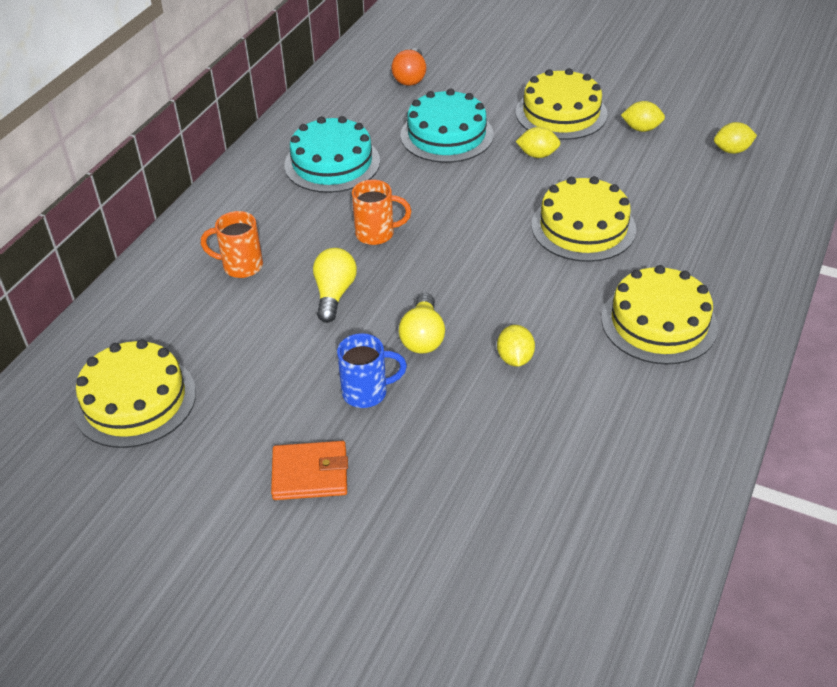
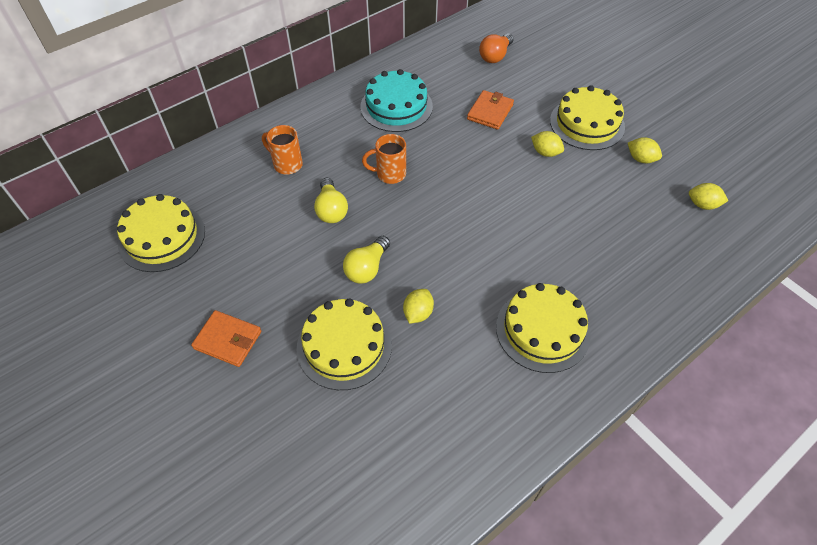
camera: 25 degrees right, 10 degrees up
(334, 294) = (331, 210): yellow light bulb -> yellow light bulb turned 135 degrees clockwise
(367, 392) = (303, 295): blue mug -> none
(377, 234) = (389, 174): orange mug -> orange mug turned 150 degrees clockwise
(446, 135) = (490, 112): turquoise cake -> orange wallet
(583, 227) = (539, 226): yellow cake -> yellow cake (344, 346)

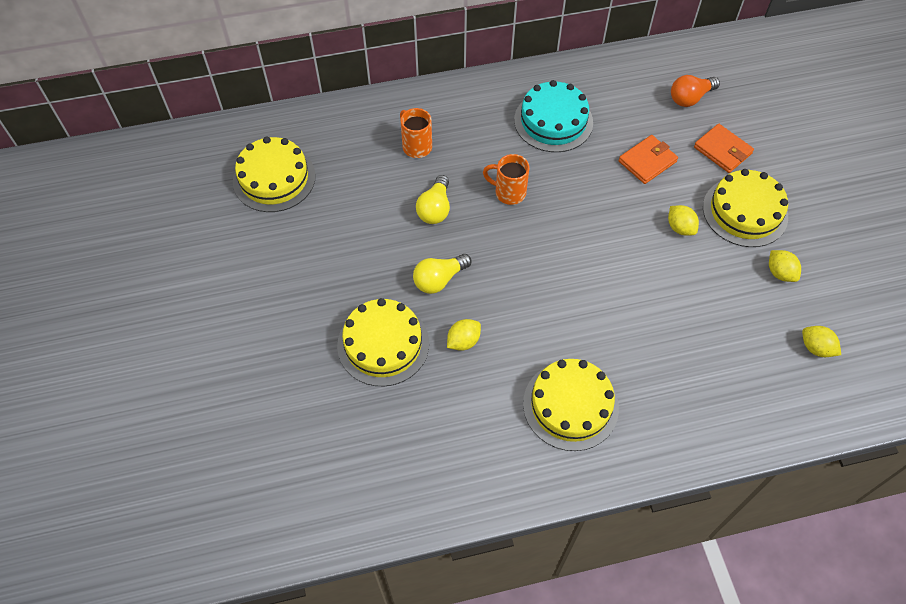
camera: 25 degrees right, 5 degrees up
(228, 340) = (288, 297): orange wallet -> orange wallet (722, 150)

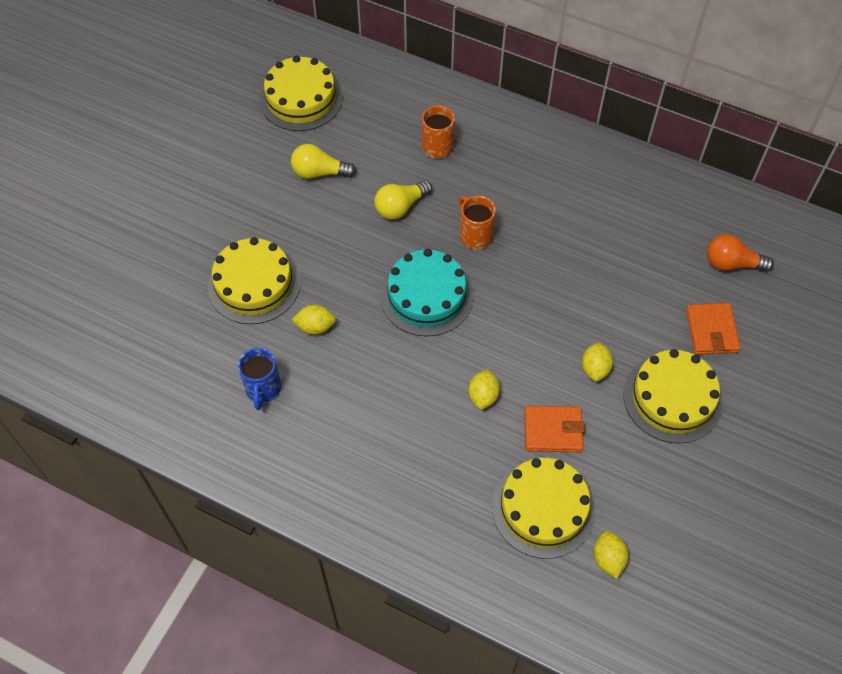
camera: 40 degrees right, 0 degrees up
(439, 279) = (346, 266): yellow light bulb -> yellow light bulb (319, 172)
(472, 417) = (263, 389): none -> blue mug
(553, 121) = (578, 201): turquoise cake -> turquoise cake (426, 295)
(570, 405) = (346, 439): yellow cake -> yellow cake (543, 508)
(647, 161) = (627, 292): orange wallet -> orange wallet (553, 431)
(780, 273) = (646, 473): yellow lemon -> yellow lemon (483, 396)

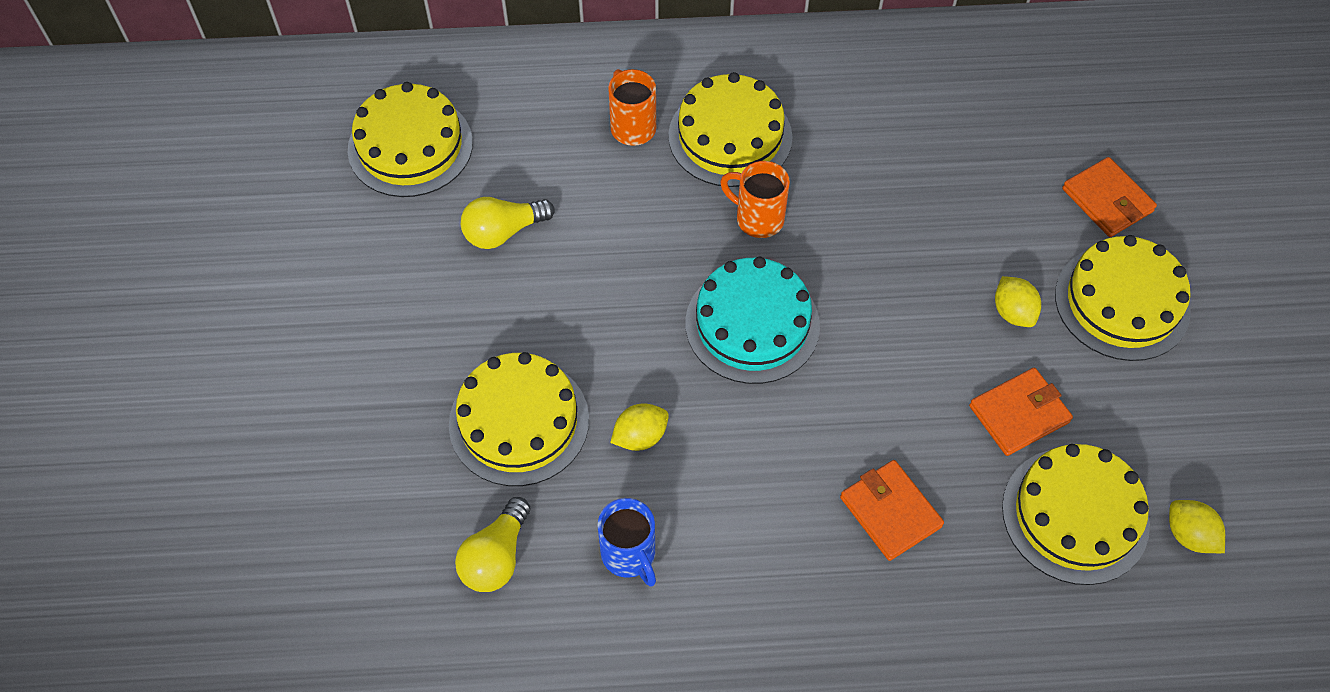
camera: 30 degrees left, 0 degrees up
(400, 207) = (640, 227): yellow light bulb -> yellow light bulb (496, 557)
(430, 445) = (890, 512): none -> orange wallet
(483, 396) = (909, 415): yellow lemon -> none
(493, 178) = (730, 136): none -> yellow cake
(731, 264) = (1073, 110): orange light bulb -> none

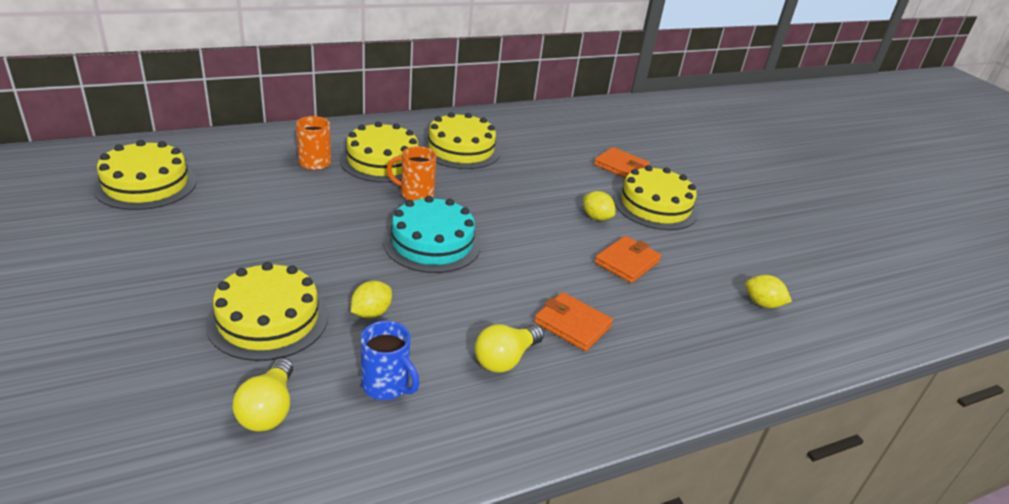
camera: 25 degrees left, 25 degrees down
(503, 232) = (230, 219): yellow light bulb -> yellow light bulb (505, 359)
(1075, 515) = (690, 305): yellow cake -> yellow cake (461, 149)

